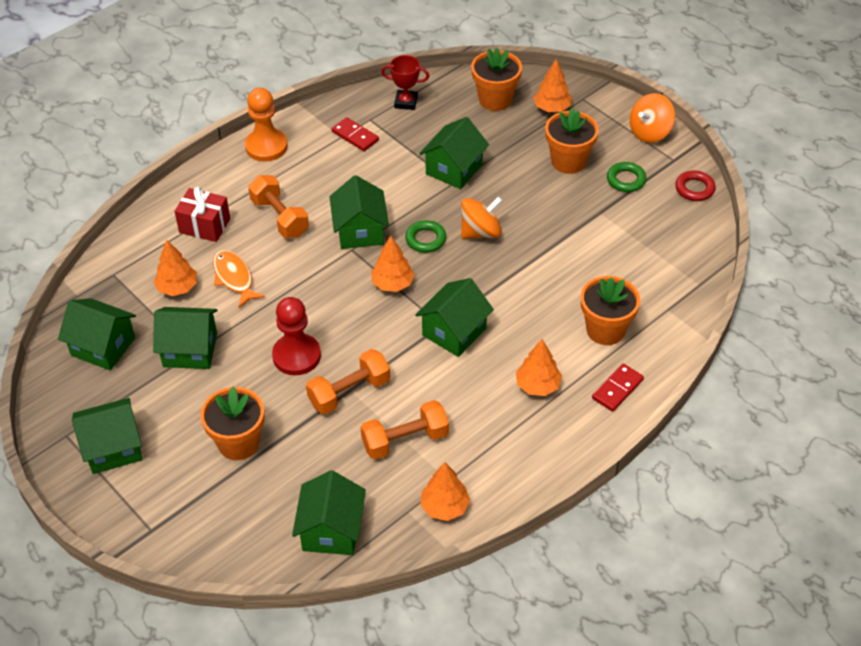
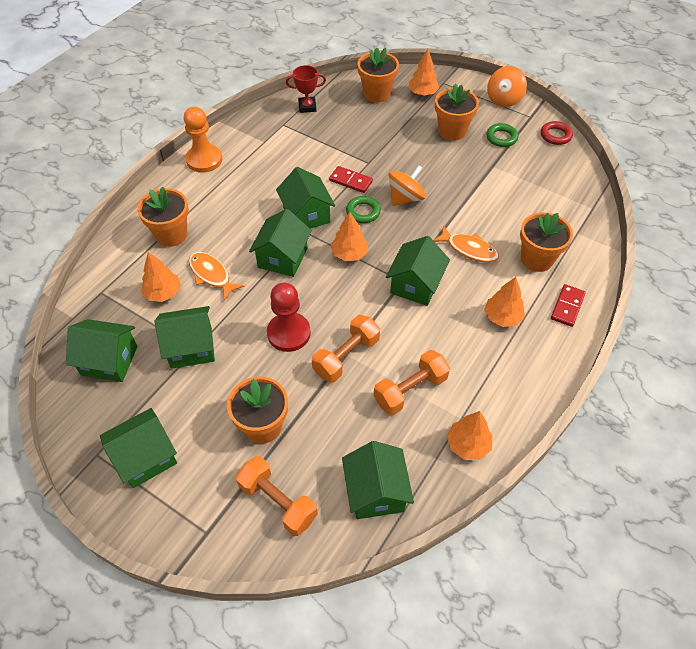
camera: 15 degrees left, 5 degrees up
(204, 226) = (171, 234): red gift -> orange flower pot
(280, 217) = (234, 216): orange dumbbell -> orange dumbbell (278, 502)
(355, 136) = (275, 139): red domino -> red domino (351, 181)
(454, 169) = (365, 152): green house -> green house (282, 258)
(531, 304) = (469, 249): none -> orange fish

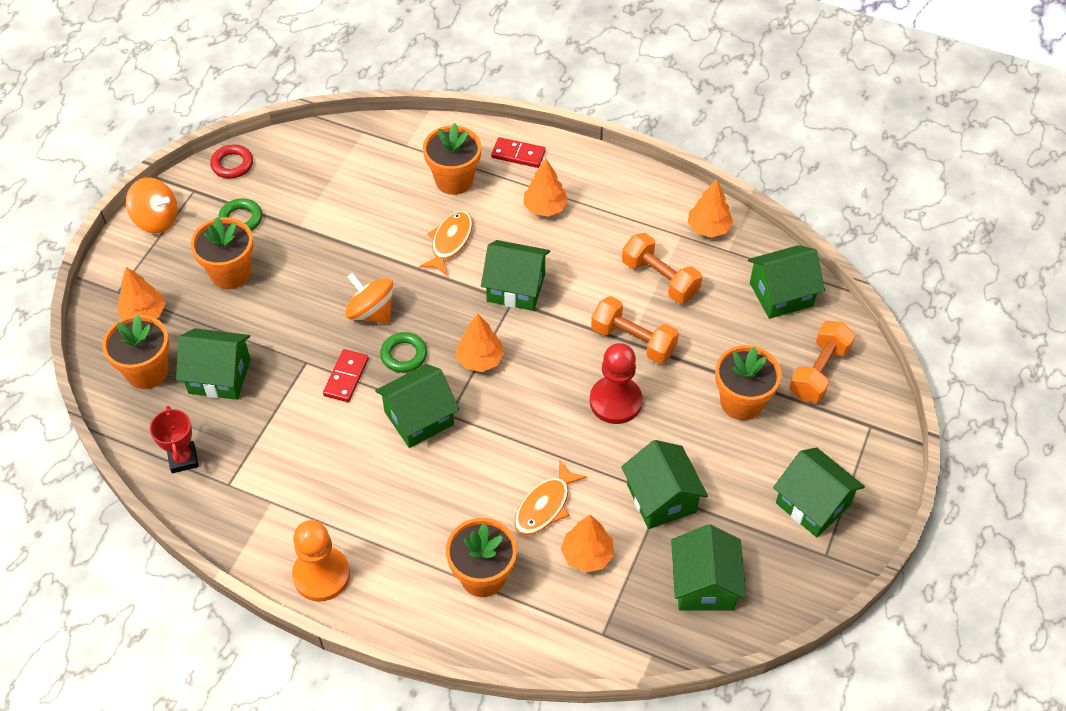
camera: 100 degrees left, 0 degrees up
(282, 258) = (500, 431): green house -> green house (219, 376)

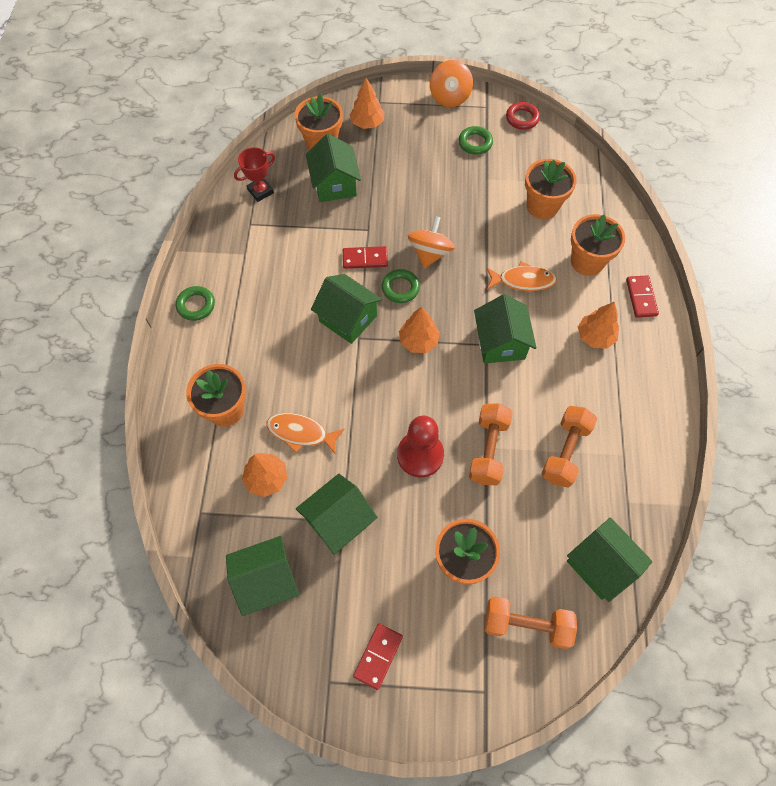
camera: 70 degrees right, 10 degrees up
(230, 273) = (424, 156): orange flower pot -> orange flower pot (542, 206)
(321, 575) = (196, 305): orange pawn -> green ring
(708, 228) = (645, 477): orange tree -> none
(812, 504) = (378, 656): green house -> red domino

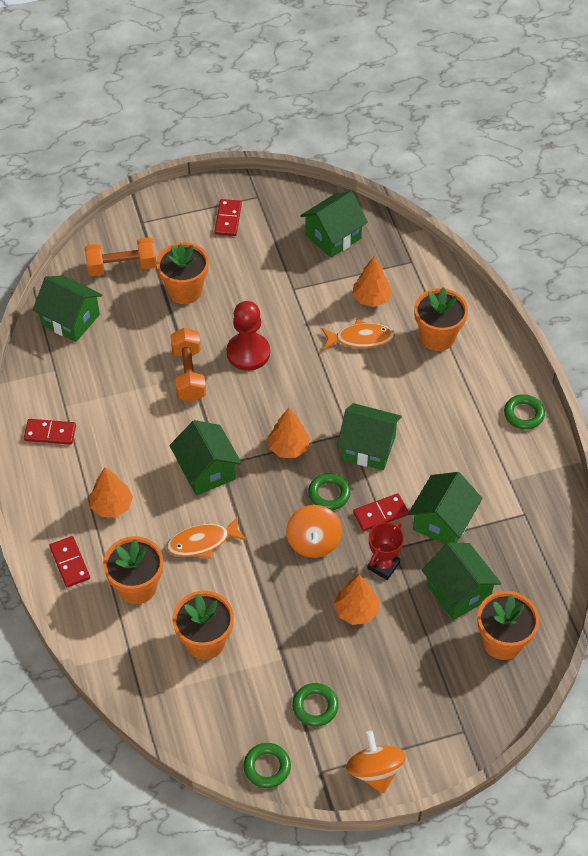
camera: 160 degrees right, 10 degrees down
(260, 191) = (537, 556): red trophy -> red trophy (383, 566)
(338, 521) = (297, 288): green house -> green house (442, 522)
(367, 123) = (462, 691): orange tree -> orange tree (356, 611)
(522, 118) = (267, 767): red ring -> green ring
(565, 452) = (118, 393): orange dumbbell -> none
(642, 428) = (50, 433): none -> red domino

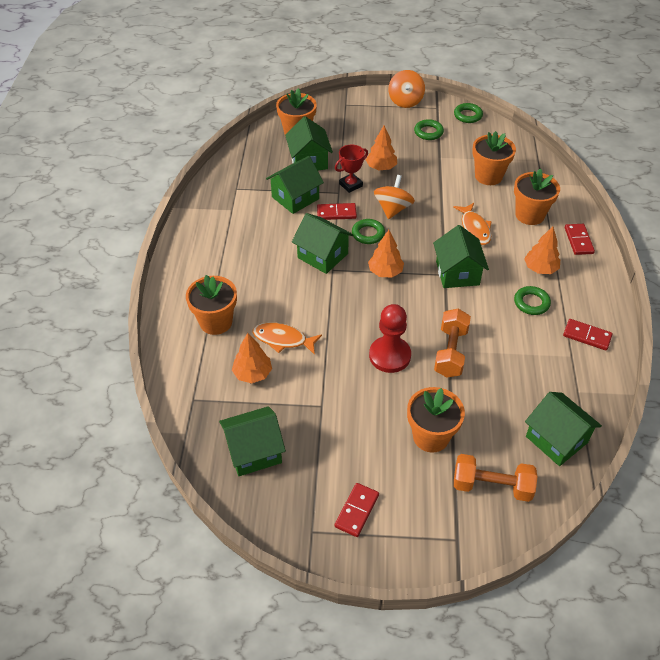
camera: 160 degrees left, 5 degrees down
(202, 542) = (474, 228): orange fish -> orange fish turned 75 degrees clockwise
(523, 414) = (189, 246): green ring -> green ring (531, 303)

